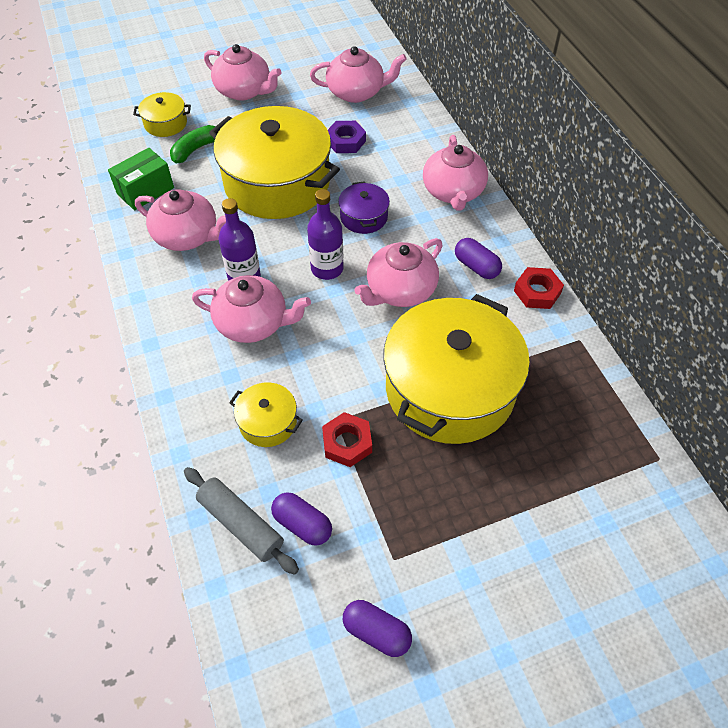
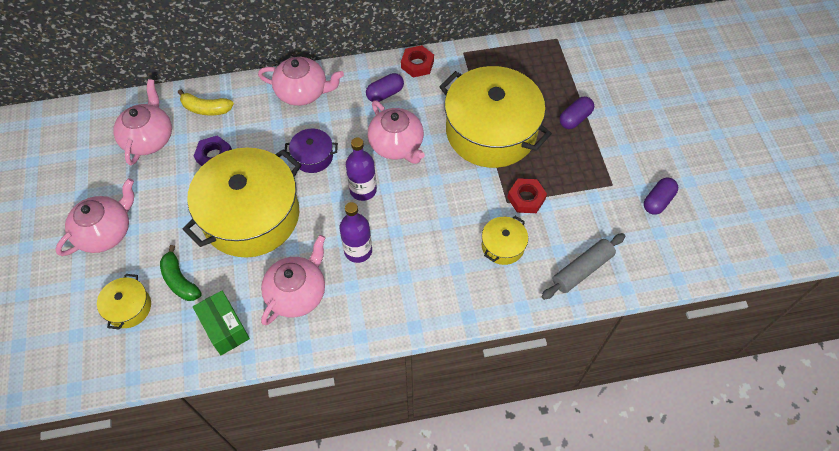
camera: 80 degrees left, 5 degrees up
(253, 323) = (408, 248): pink teapot -> none
(302, 524) = (585, 232): purple capsule -> purple capsule (575, 118)
(405, 122) = (206, 109): none -> yellow banana

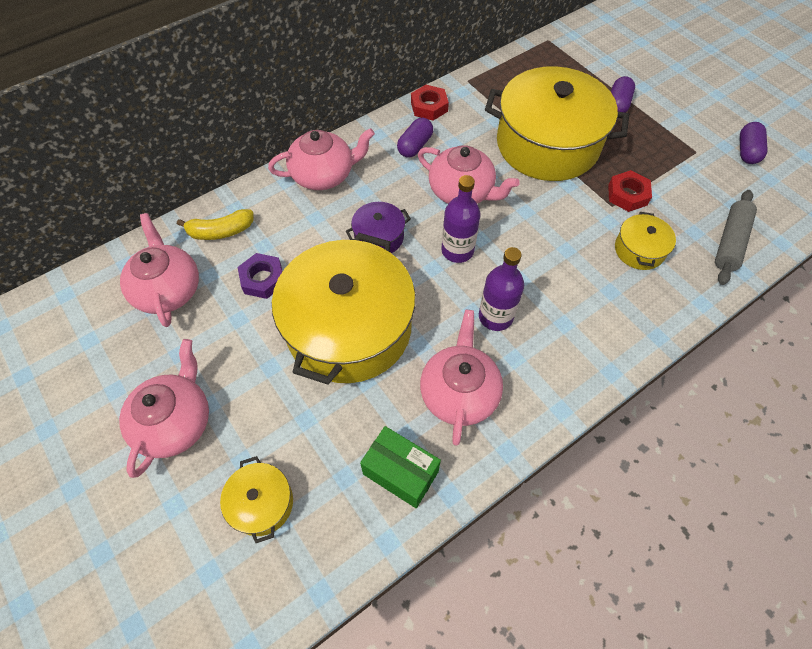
camera: 25 degrees left, 0 degrees up
(180, 280) = (308, 440): green banana -> none

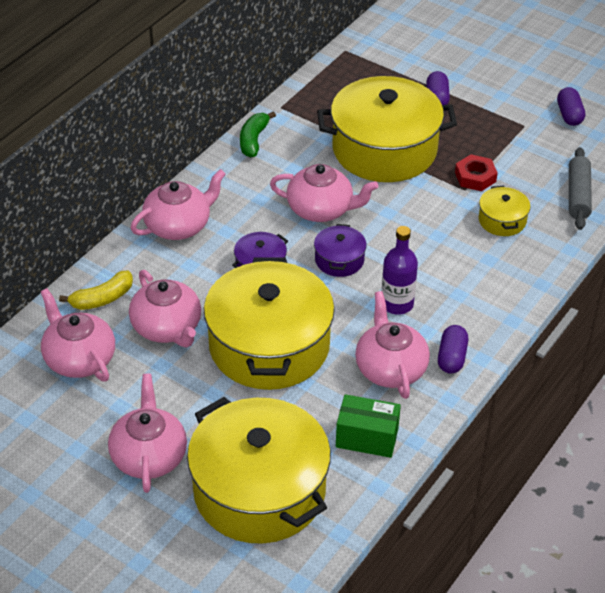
camera: 20 degrees left, 15 degrees down
(262, 503) = (259, 490): yellow pot -> yellow pot, size x2.30
(263, 279) = (167, 328): purple nut -> pink teapot
(415, 146) = (256, 179): purple capsule -> purple capsule (451, 357)
(429, 107) = (253, 140): red nut -> green banana
(457, 250) = (339, 260): purple bottle -> purple pot

